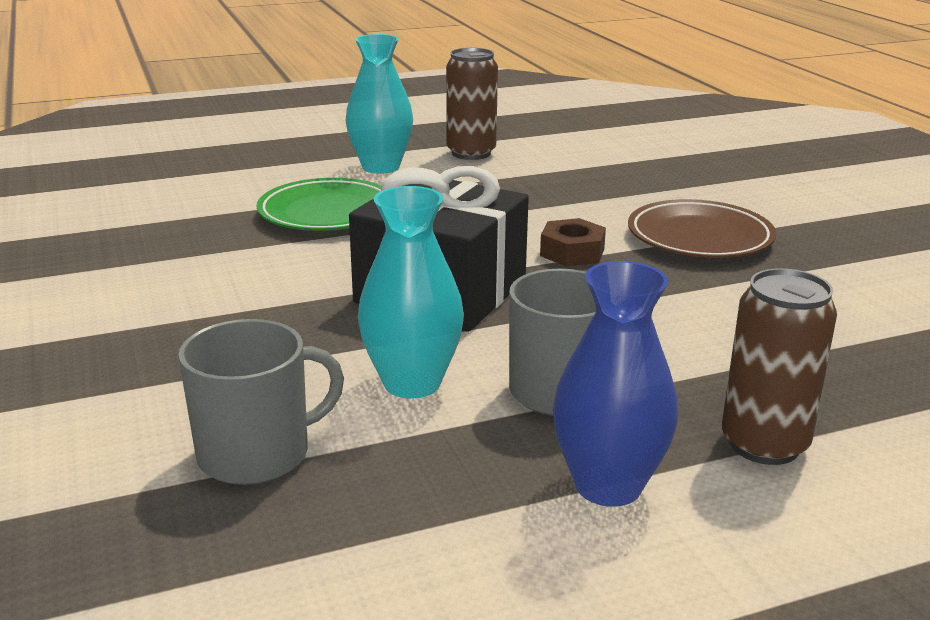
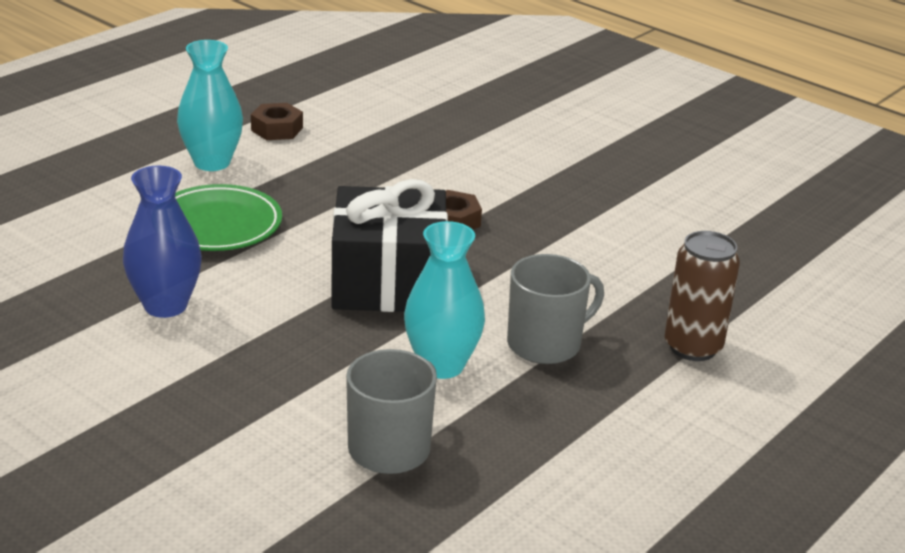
camera: 30 degrees left, 5 degrees up
(471, 153) = (277, 129): brown can -> brown nut
(608, 485) = (626, 402): blue vase -> blue vase (165, 305)
(699, 237) = (533, 184): brown plate -> none

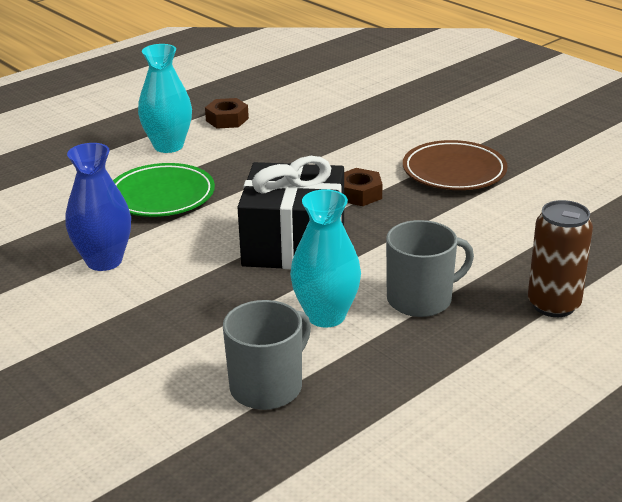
camera: 10 degrees right, 0 degrees up
(558, 193) = (454, 171): none -> brown plate

